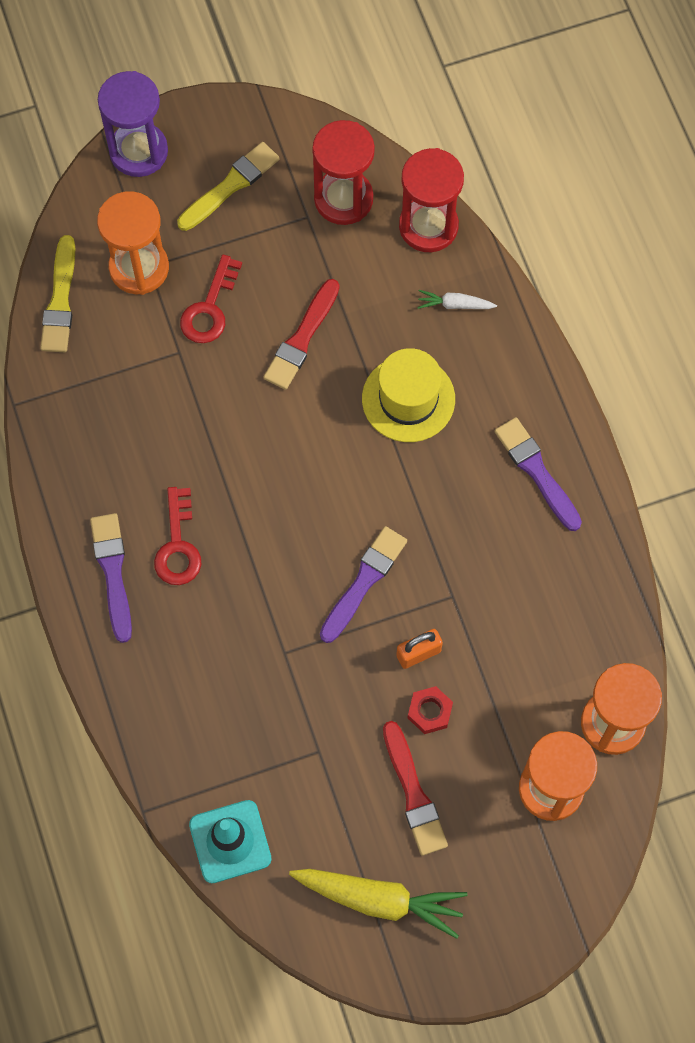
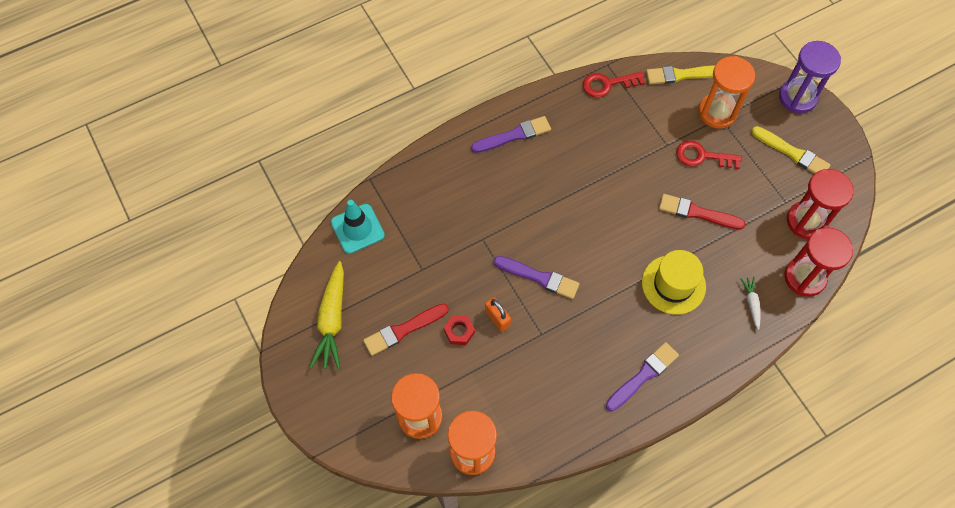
camera: 80 degrees right, 5 degrees down
(178, 545) = (539, 167): red key -> red key (607, 84)

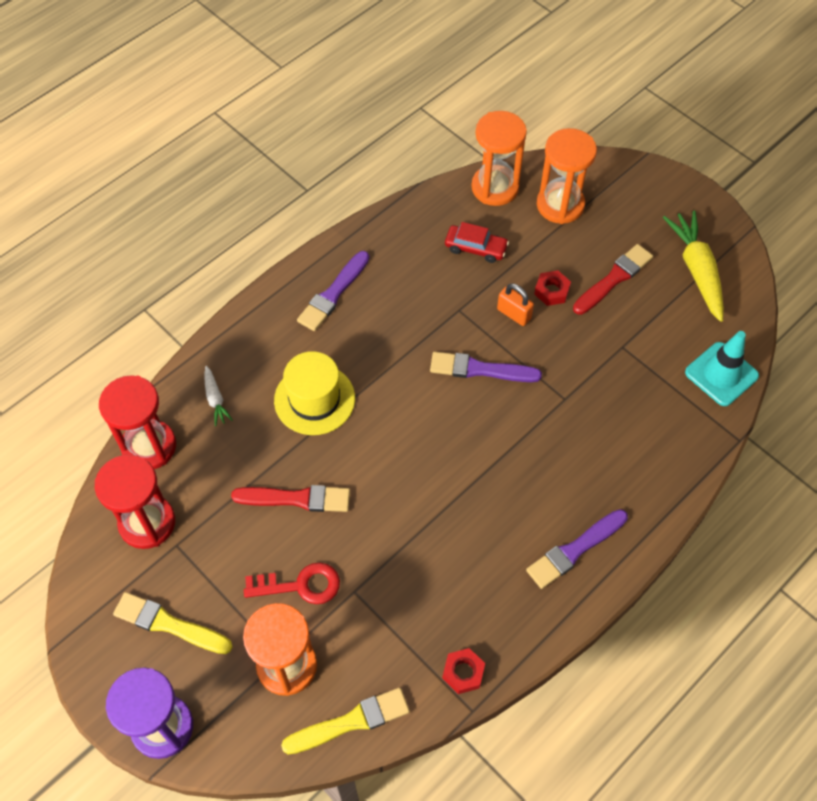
camera: 165 degrees right, 5 degrees down
(509, 390) = (475, 248): none -> red car
(607, 84) = (463, 673): red key -> red nut

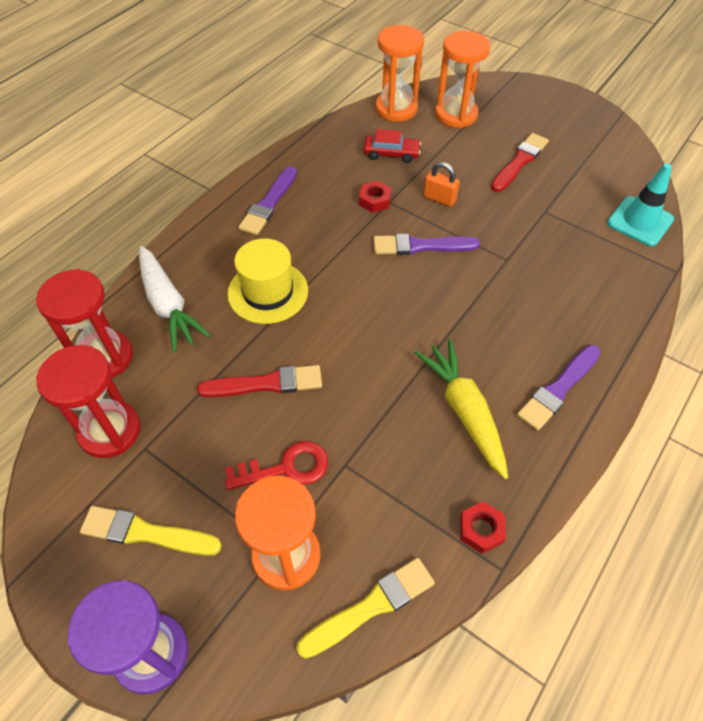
camera: 10 degrees left, 5 degrees down
(215, 399) = (168, 305): white carrot -> white carrot, size x2.03
(551, 291) = (468, 177): red nut -> red nut (374, 200)
(696, 270) = (588, 147): yellow carrot -> yellow carrot (464, 410)

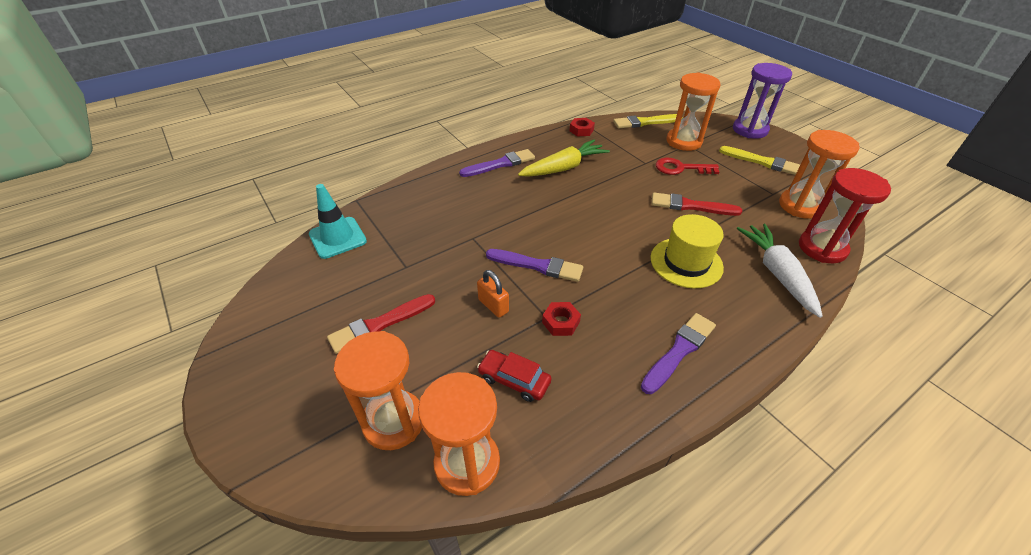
camera: 160 degrees left, 10 degrees down
(110, 431) = (800, 206): red hourglass -> orange hourglass
(464, 410) = (564, 168): yellow carrot -> yellow carrot turned 120 degrees counterclockwise

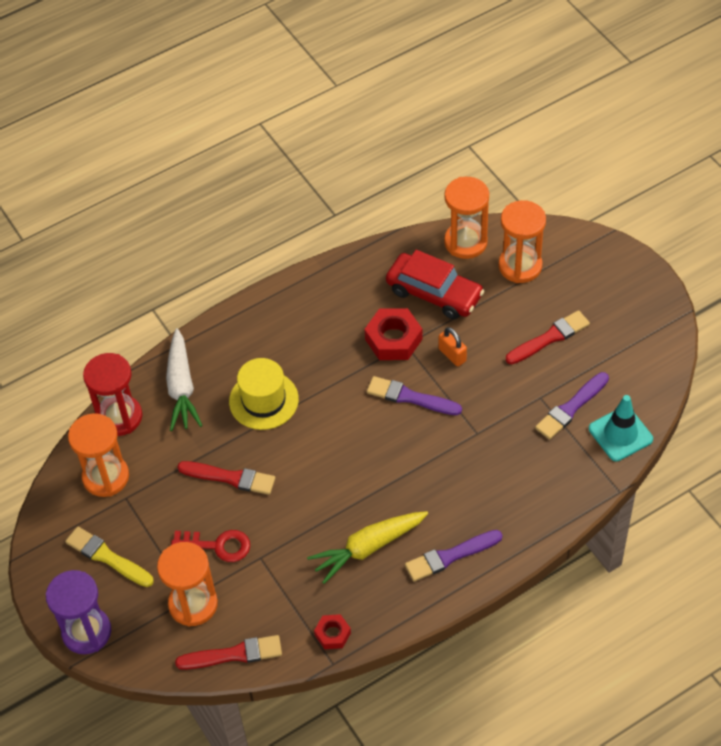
camera: 175 degrees left, 10 degrees up
(514, 380) = (434, 293): red car -> red car, size x1.75
(560, 322) = (393, 339): red nut -> red nut, size x1.76
(645, 122) = (233, 654): yellow brush -> red brush
(679, 351) = (300, 314): purple brush -> purple brush (571, 408)

